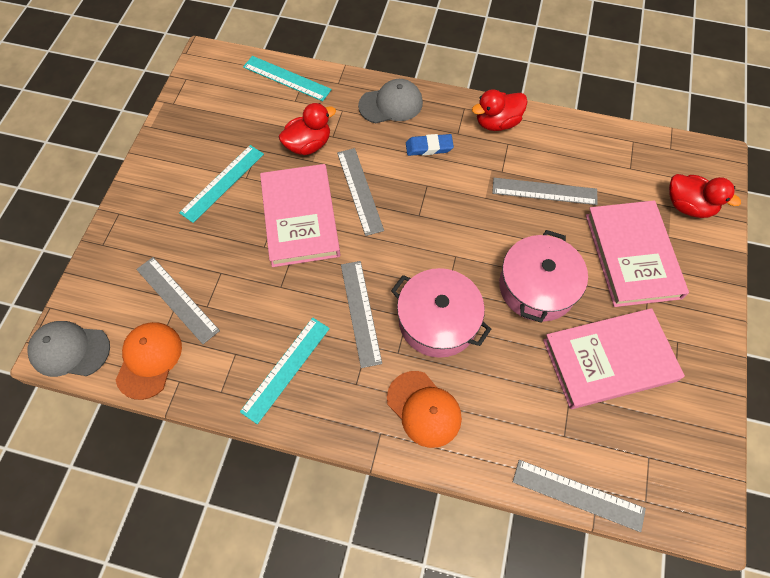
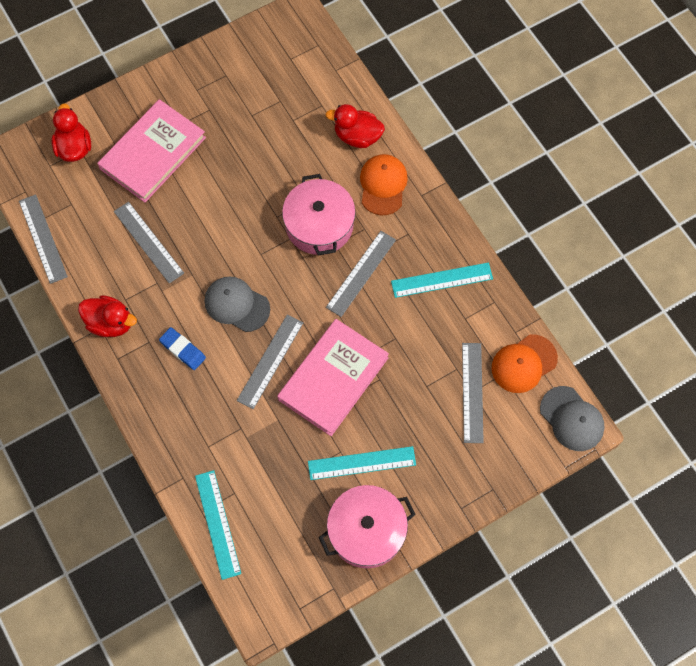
camera: 135 degrees left, 5 degrees up
(308, 145) = (266, 437): red duck -> red duck (357, 136)
(391, 104) = (166, 415): grey cap -> grey cap (236, 304)
(537, 287) = (235, 189): pink pot -> pink pot (366, 530)
(578, 494) = (348, 76): grey ruler -> grey ruler (42, 238)
(609, 360) = (248, 115): pink book -> none

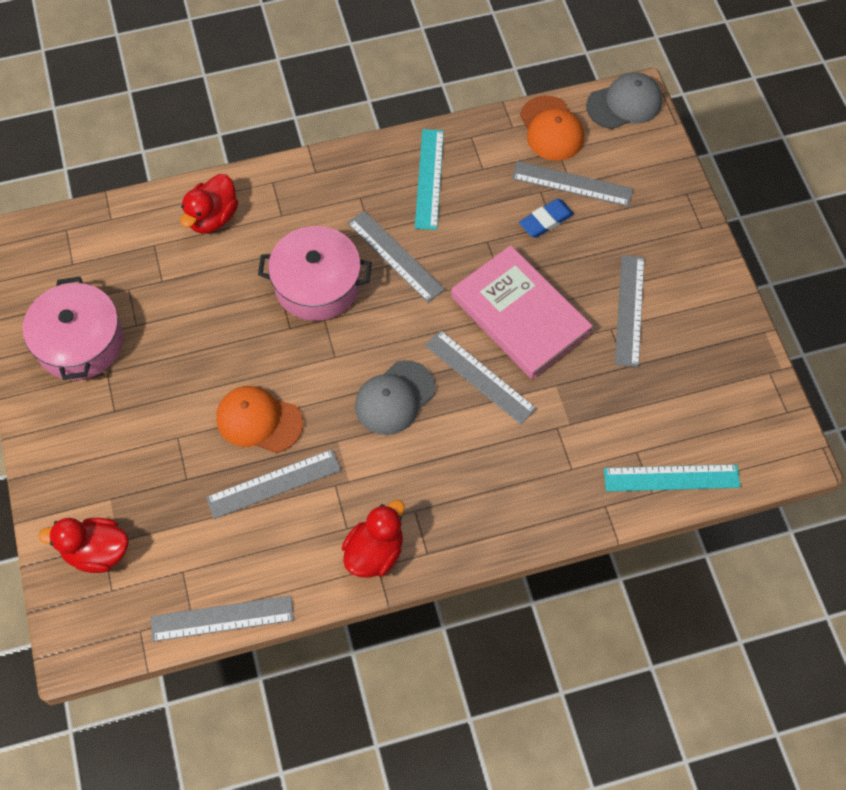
camera: 75 degrees left, 5 degrees down
(153, 153) = (145, 453): pink book -> none
(182, 350) = (437, 472): blue eraser -> blue eraser (546, 221)
(362, 463) = (630, 310): turquoise ruler -> grey ruler
(366, 530) = (709, 324): pink pot -> pink pot (80, 342)
(383, 185) = (288, 207): orange cap -> orange cap (259, 420)

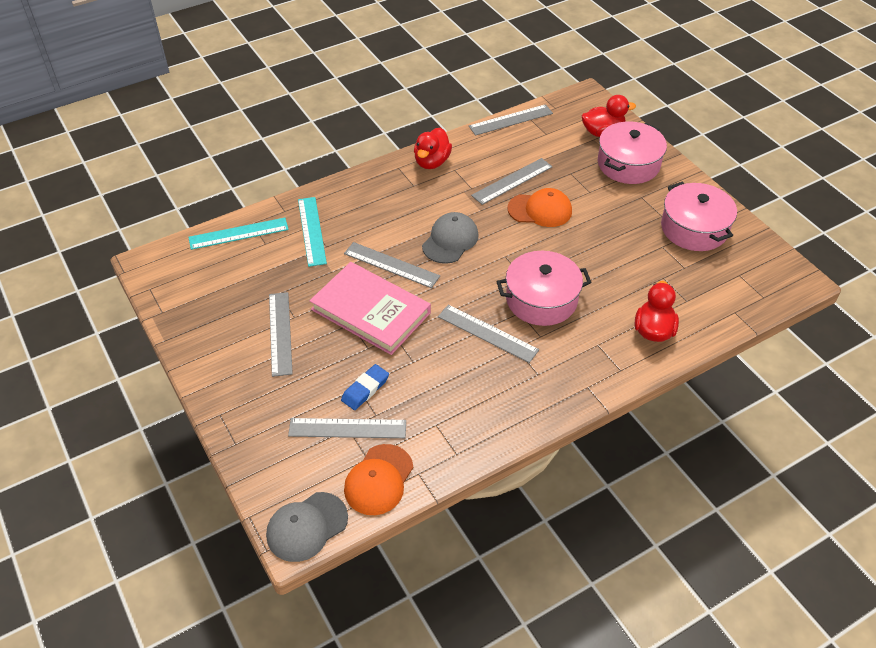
camera: 165 degrees right, 15 degrees down
(97, 476) = (628, 164): none -> pink pot
(429, 179) = (482, 403): turquoise ruler -> turquoise ruler (311, 231)
(551, 129) = (378, 480): orange cap -> orange cap turned 120 degrees counterclockwise

